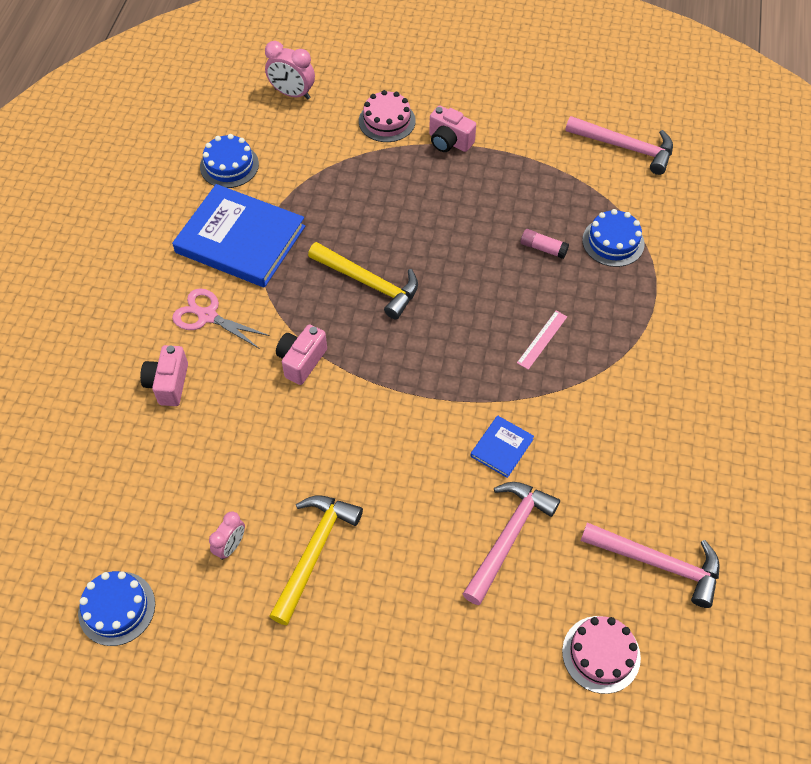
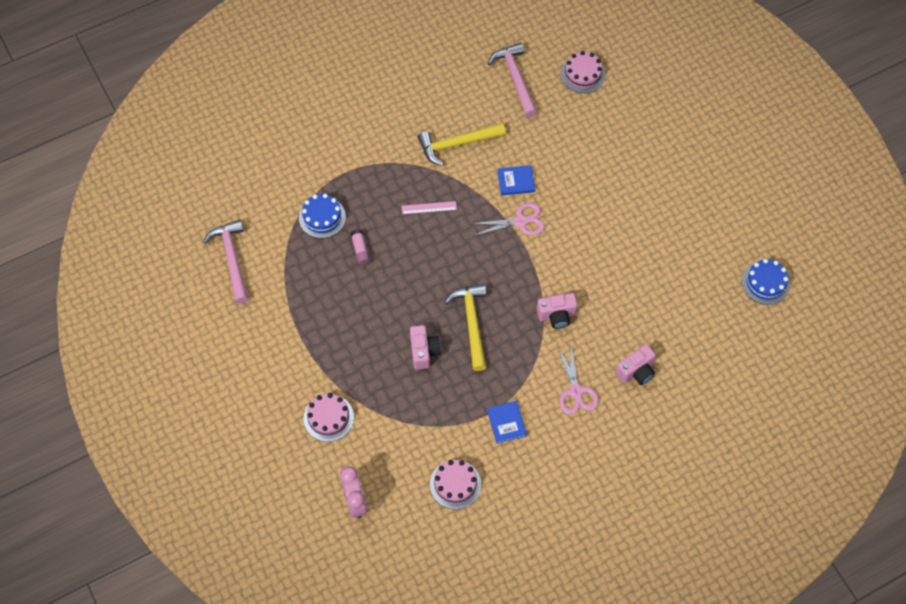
camera: 130 degrees left, 5 degrees up
(229, 165) = (455, 484): blue cake -> pink cake
(231, 546) = (687, 260): pink clock -> none
(240, 239) = (506, 423): blue book -> blue book, size x0.45
(314, 552) = (653, 221): yellow hammer -> yellow hammer (457, 144)
(445, 412) = (520, 221): none -> pink scissors
(449, 142) = (315, 364): pink camera -> pink camera (424, 352)
(509, 537) = (562, 146): pink hammer -> none

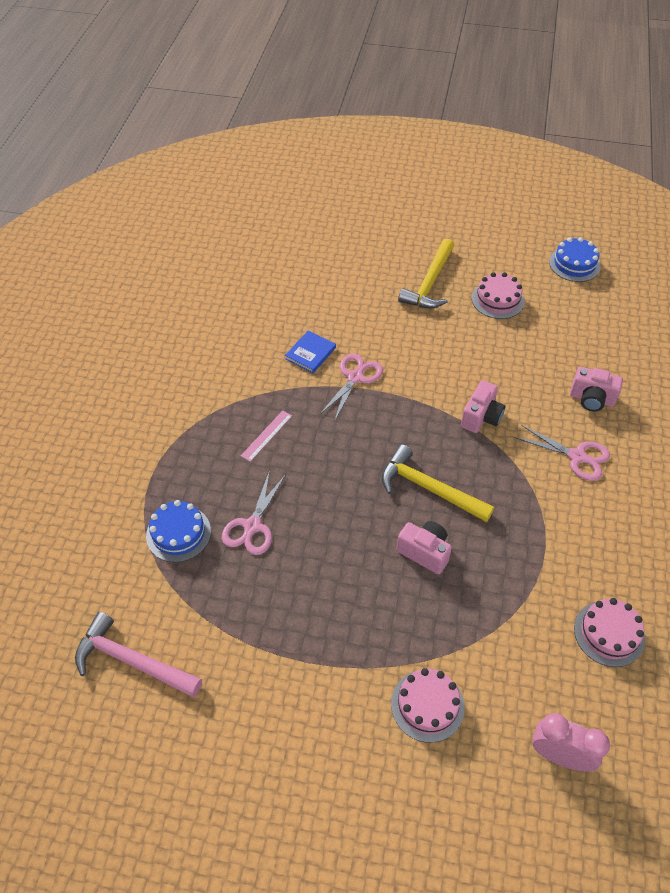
camera: 50 degrees left, 10 degrees down
(360, 250) = (252, 526): pink glue stick -> pink scissors
(457, 144) = (224, 369): yellow hammer -> yellow hammer (429, 283)
(506, 423) = (568, 536): blue book -> none
(515, 78) = (207, 286): pink hammer -> none
(583, 74) = (257, 243): pink cake -> pink cake (498, 300)
(636, 371) = (591, 399): pink camera -> pink camera turned 105 degrees clockwise

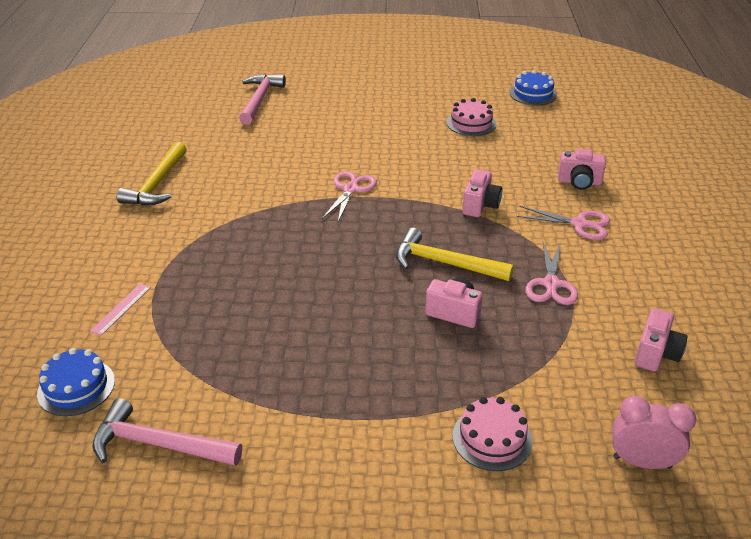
camera: 10 degrees left, 15 degrees down
(178, 533) = (193, 328): blue cake -> blue cake (76, 387)
(252, 526) = (271, 313): pink scissors -> pink scissors (551, 284)
(266, 435) = (271, 241): pink ruler -> pink ruler (121, 309)
(285, 239) = (260, 99): none -> pink hammer
(310, 353) = (302, 176): blue book -> none
(429, 283) = (404, 118): yellow hammer -> yellow hammer (157, 184)
(609, 633) = (656, 354): pink cake -> pink camera

